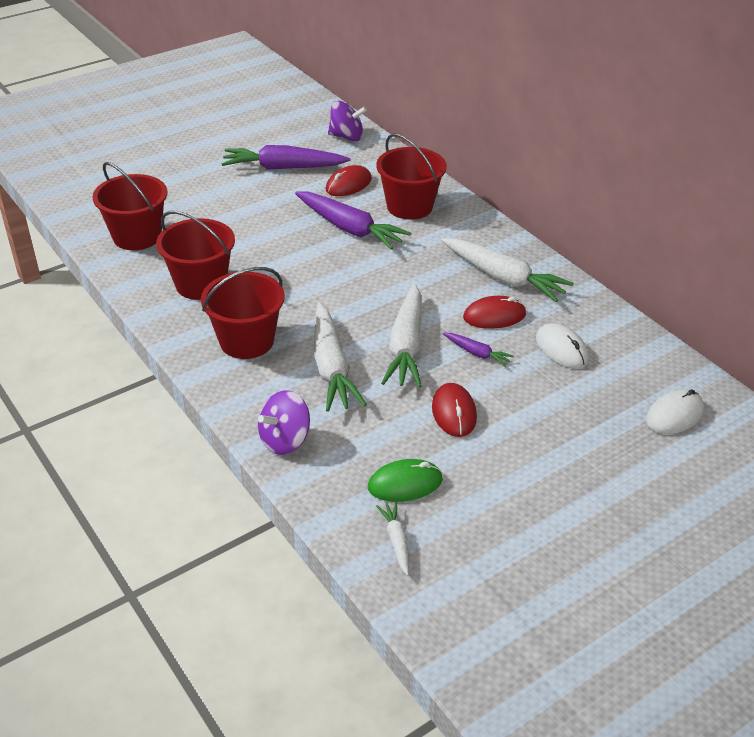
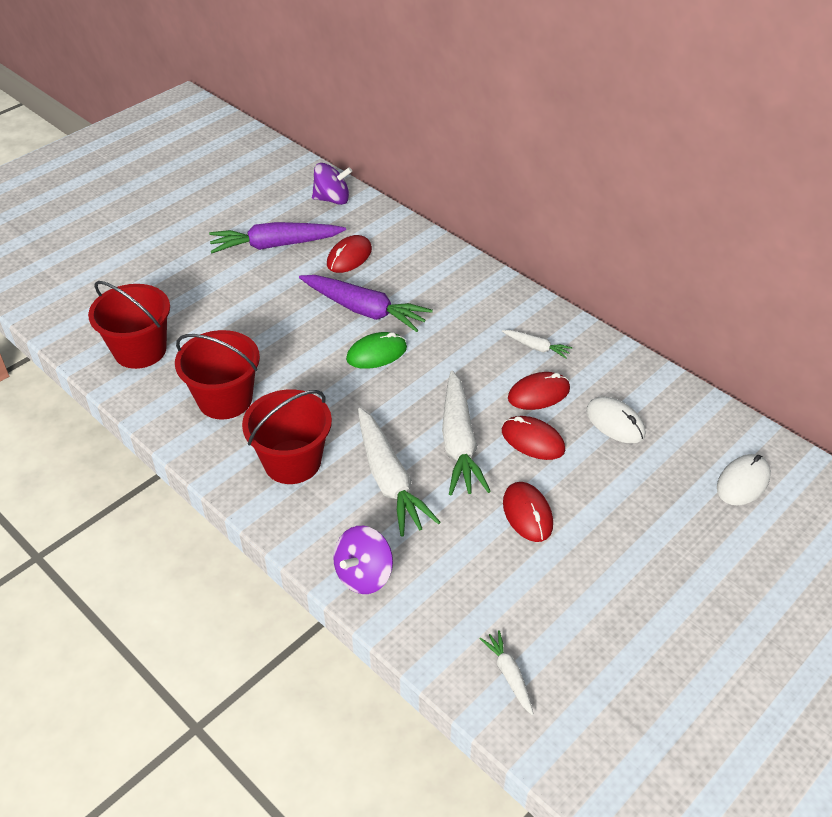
camera: 10 degrees left, 5 degrees up
(405, 483) = (500, 605): green mouse -> green mouse (376, 353)
(409, 206) = (419, 275): red bucket -> none
(477, 353) = (533, 440): purple carrot -> red mouse
(503, 278) = (536, 347): white carrot -> white carrot, size x0.48

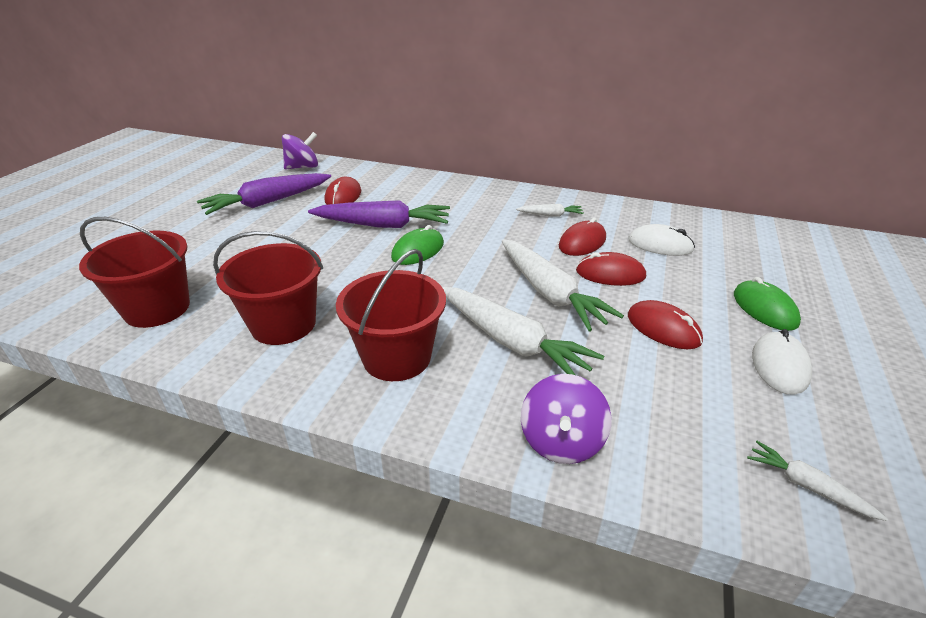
camera: 25 degrees left, 10 degrees down
(642, 528) = (764, 308): none -> green mouse
(743, 482) = (793, 255): white mouse -> white mouse (779, 365)

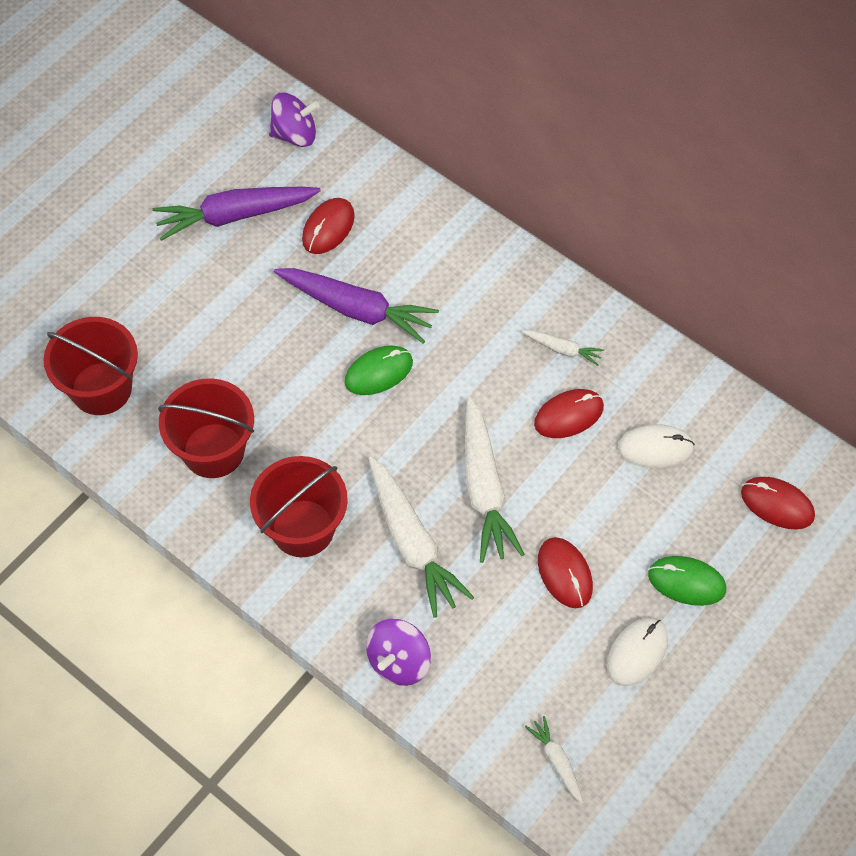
camera: 20 degrees right, 25 degrees up
(610, 274) = (565, 479): red mouse -> red mouse (777, 504)
(660, 245) = (655, 448): white mouse -> white mouse turned 45 degrees counterclockwise
(764, 308) = (686, 582): green mouse -> green mouse turned 75 degrees counterclockwise

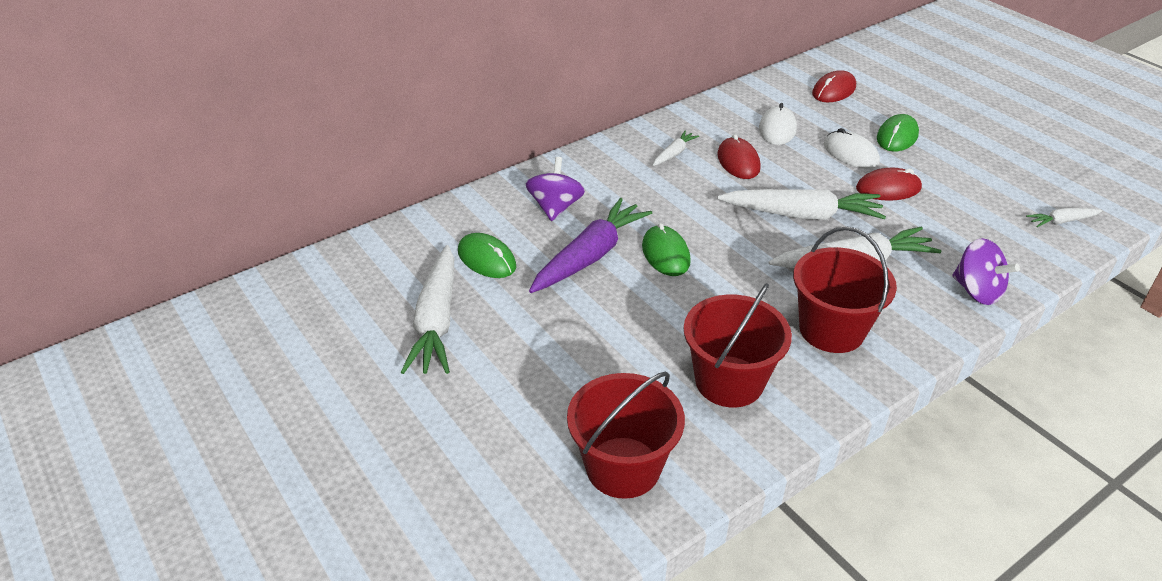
camera: 75 degrees left, 20 degrees down
(235, 216) = (436, 321): purple carrot -> white carrot
(295, 134) = (359, 263): purple spinning top -> purple spinning top (555, 207)
(328, 228) = (486, 259): red mouse -> green mouse
(637, 652) = (959, 168): white mouse -> white mouse (850, 153)

